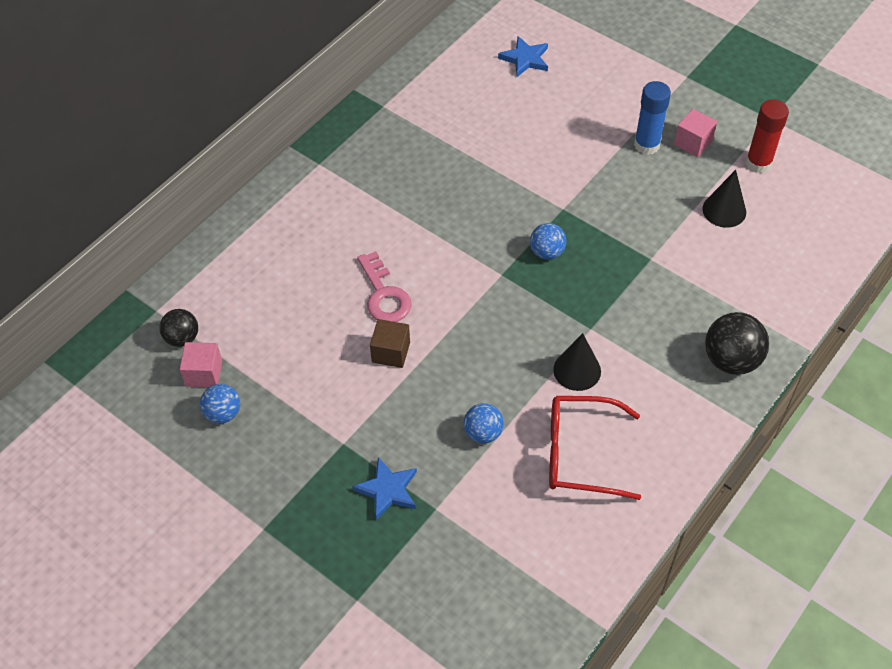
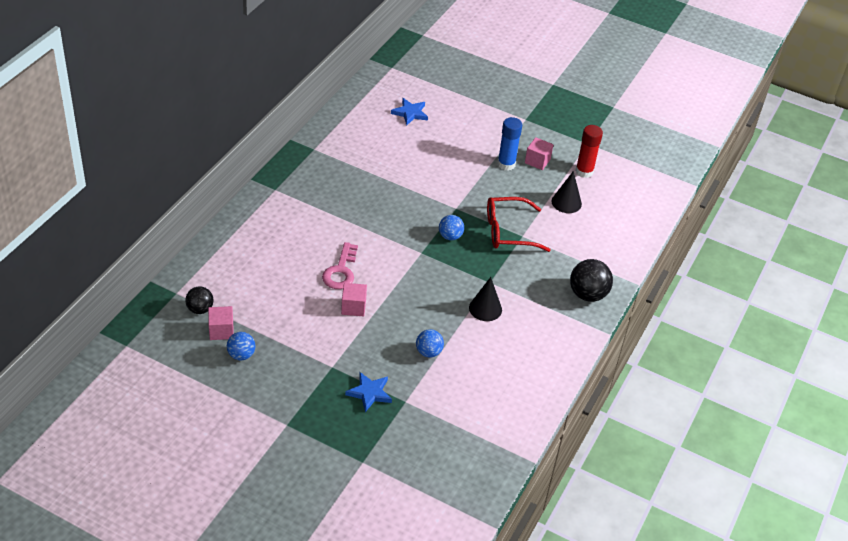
camera: 15 degrees left, 10 degrees down
(384, 295) = (341, 271): pink key -> pink key turned 45 degrees clockwise
(391, 352) = (353, 307): brown cube -> pink cube
(580, 454) = (497, 359): red glasses -> red glasses (508, 231)

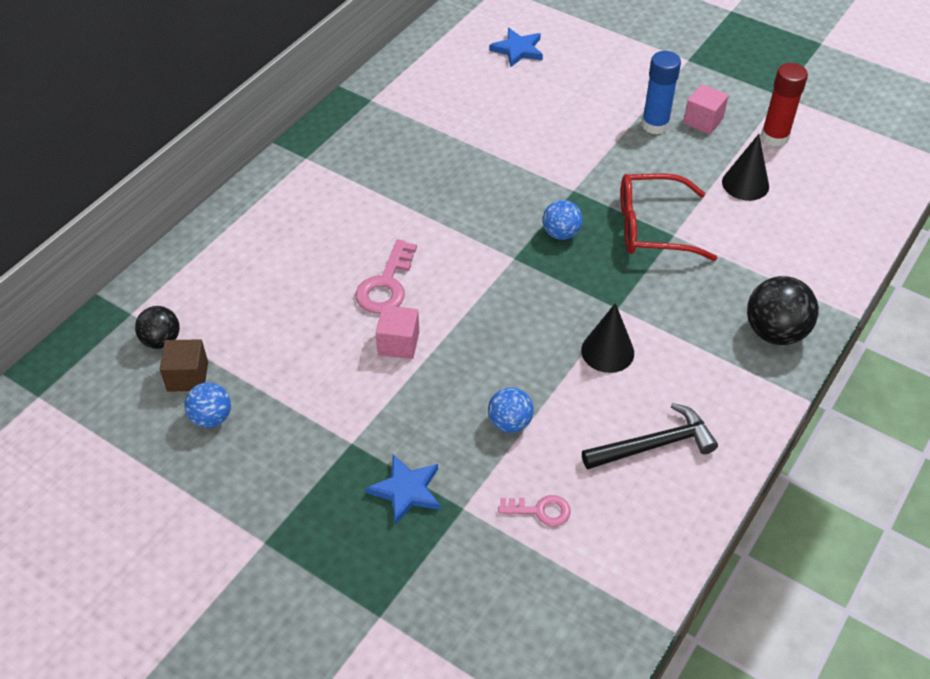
camera: 10 degrees right, 5 degrees up
(221, 331) = (187, 376): pink cube -> brown cube
(452, 401) = (540, 510): none -> pink key
(517, 362) = (654, 445): none -> black hammer

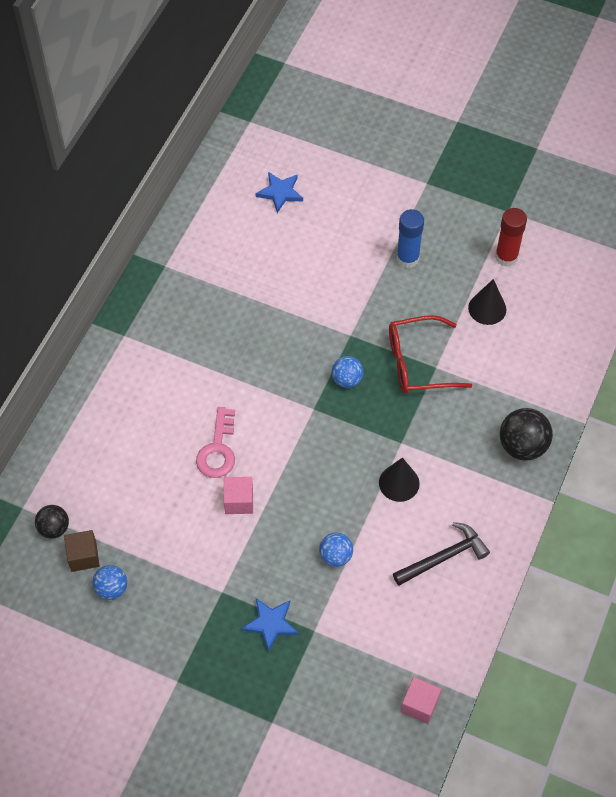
camera: 10 degrees left, 10 degrees up
(540, 510) = (369, 623): pink key -> none
(703, 121) = (446, 248): pink cube -> pink cube (419, 705)

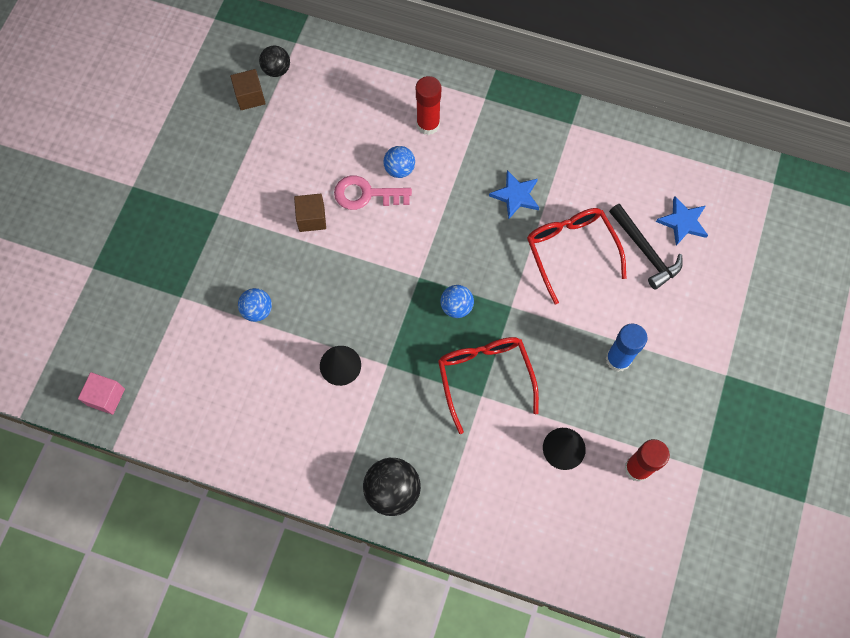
camera: 85 degrees right, 10 degrees up
(111, 588) = (219, 123): blue ball -> blue ball (399, 169)
(146, 388) = (428, 124): none -> red glue stick
(239, 501) = (311, 218): pink cube -> brown cube
(270, 624) = (187, 258): blue star -> blue star (515, 196)
(299, 281) = (571, 251): none -> red glasses
(444, 557) = (259, 413): black hammer -> black hammer (645, 251)

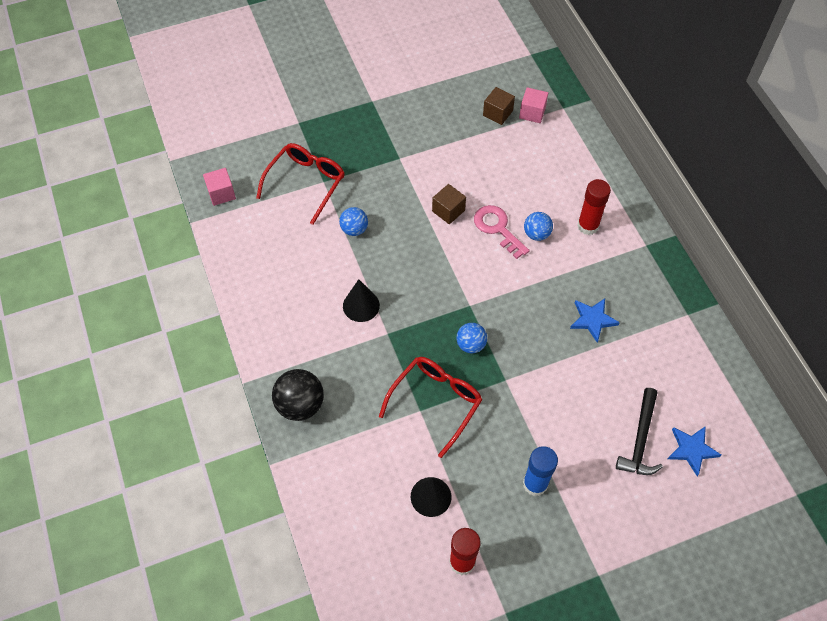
camera: 50 degrees right, 10 degrees down
(276, 70) = (532, 113): black ball -> pink cube
(571, 251) = (588, 388): red glasses -> red glasses (306, 183)

